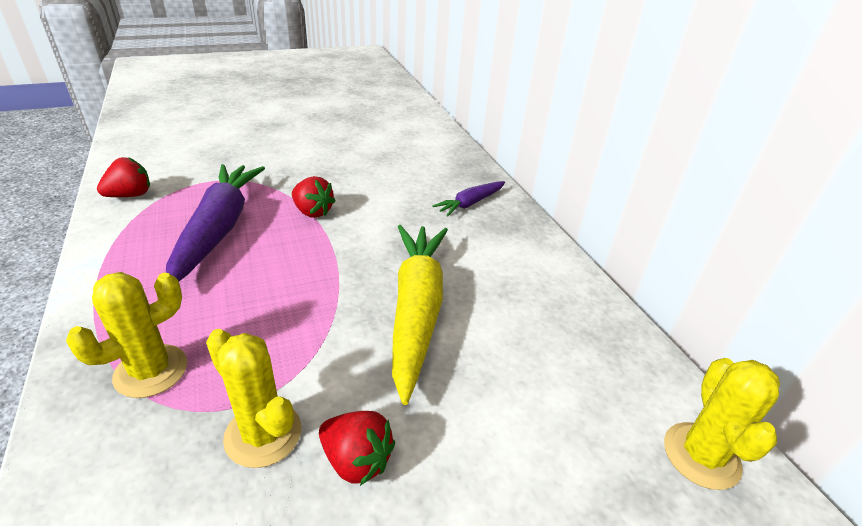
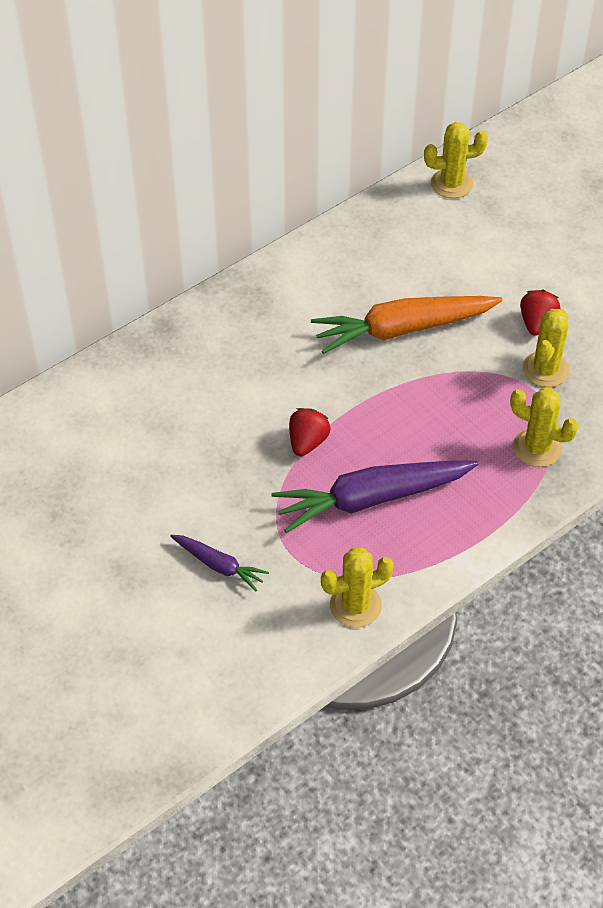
camera: 105 degrees left, 15 degrees up
(130, 195) = (355, 605): red strawberry -> yellow cactus
(416, 309) = (402, 329): yellow carrot -> orange carrot
(470, 203) = (230, 328): purple carrot -> purple carrot (219, 565)

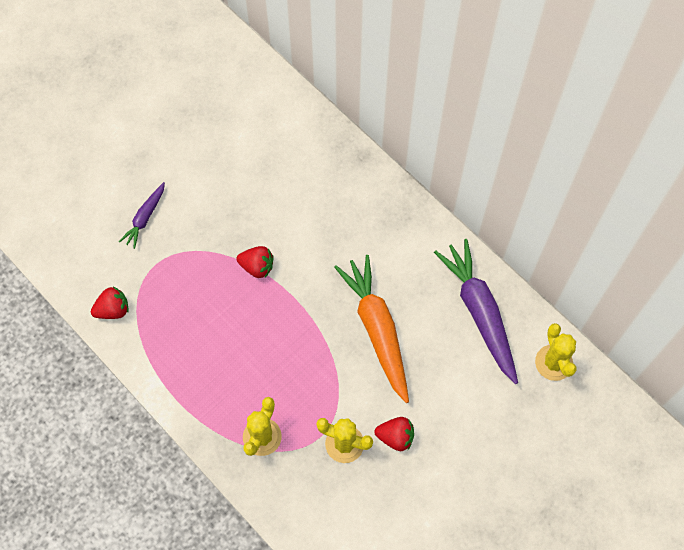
camera: 85 degrees right, 15 degrees up
(355, 605) = (113, 310): yellow cactus -> red strawberry
(371, 499) = (206, 315): purple carrot -> purple carrot (479, 312)

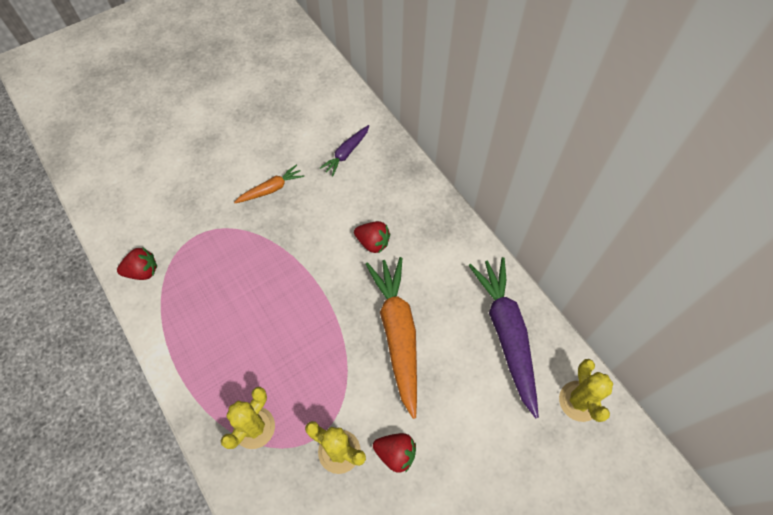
camera: 10 degrees right, 5 degrees down
(145, 218) = (198, 192): purple carrot -> purple carrot (346, 153)
(220, 203) = (271, 189): none -> orange carrot
(257, 267) = (292, 253): red strawberry -> red strawberry (373, 243)

